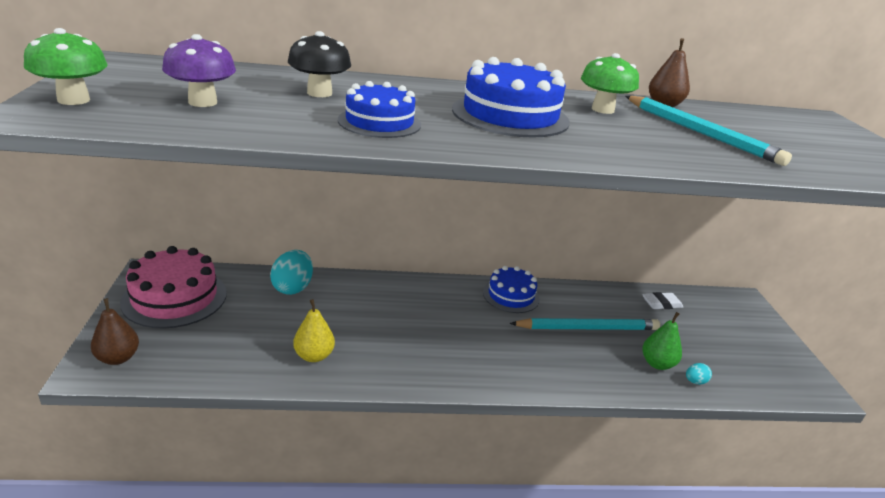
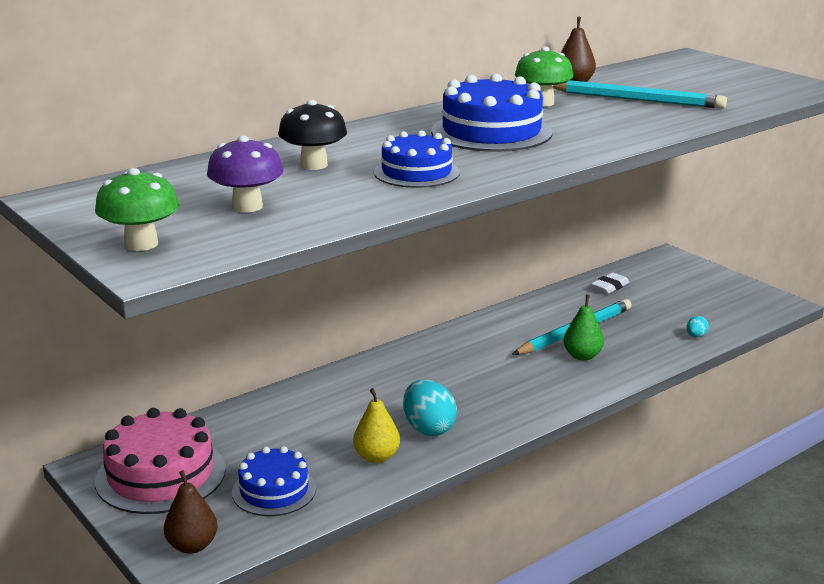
camera: 30 degrees left, 5 degrees down
(292, 288) = (269, 413): turquoise egg -> turquoise egg (428, 428)
(511, 295) = (481, 333): blue cake -> blue cake (274, 490)
(657, 364) = (656, 335): green pear -> green pear (582, 356)

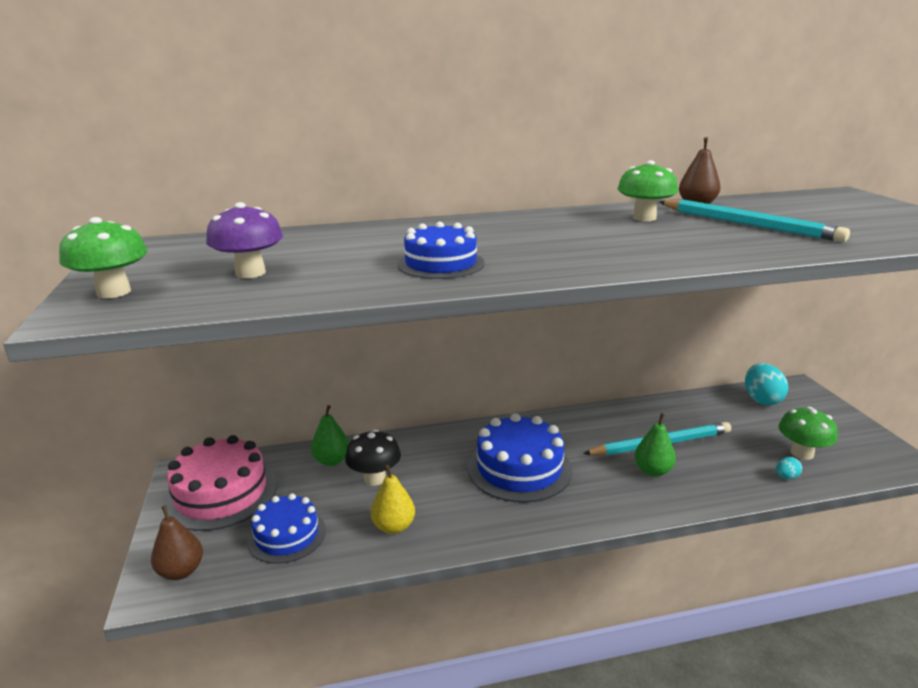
camera: 25 degrees right, 0 degrees up
(256, 418) = (332, 461): none -> green pear
(314, 165) = (362, 245): black mushroom -> black mushroom (375, 478)
(428, 428) = (459, 510): turquoise egg -> turquoise egg (761, 400)
(491, 132) = (562, 237): blue cake -> blue cake (519, 468)
(610, 287) = (722, 406): white eraser -> none
(699, 314) = (802, 453): none -> green mushroom

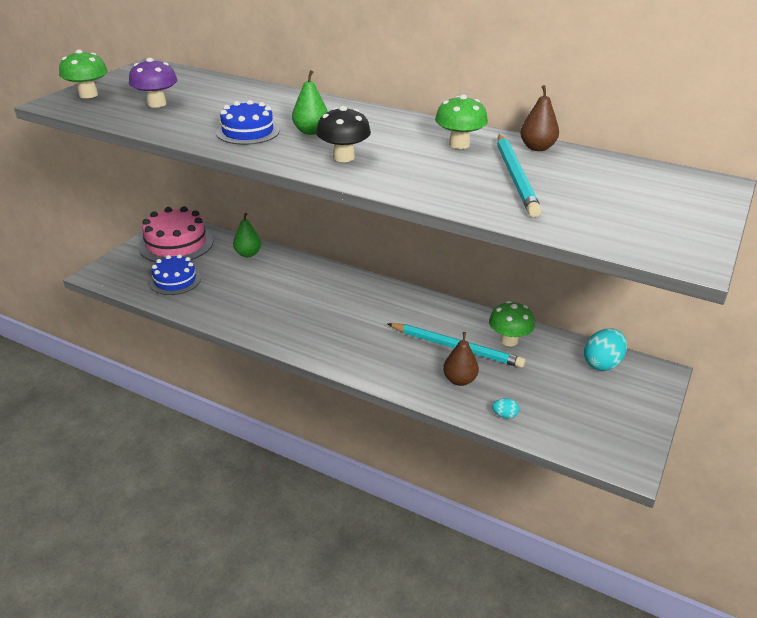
camera: 40 degrees right, 10 degrees up
(181, 571) = (115, 272): brown pear -> brown pear (459, 380)
(375, 478) = (254, 275): black mushroom -> black mushroom (343, 157)
(394, 526) = (226, 304): yellow pear -> none
(519, 468) = (338, 312): blue cake -> none
(653, 471) = (418, 359): green pear -> green pear (311, 131)
(802, 453) = (551, 411): green mushroom -> green mushroom (509, 340)

